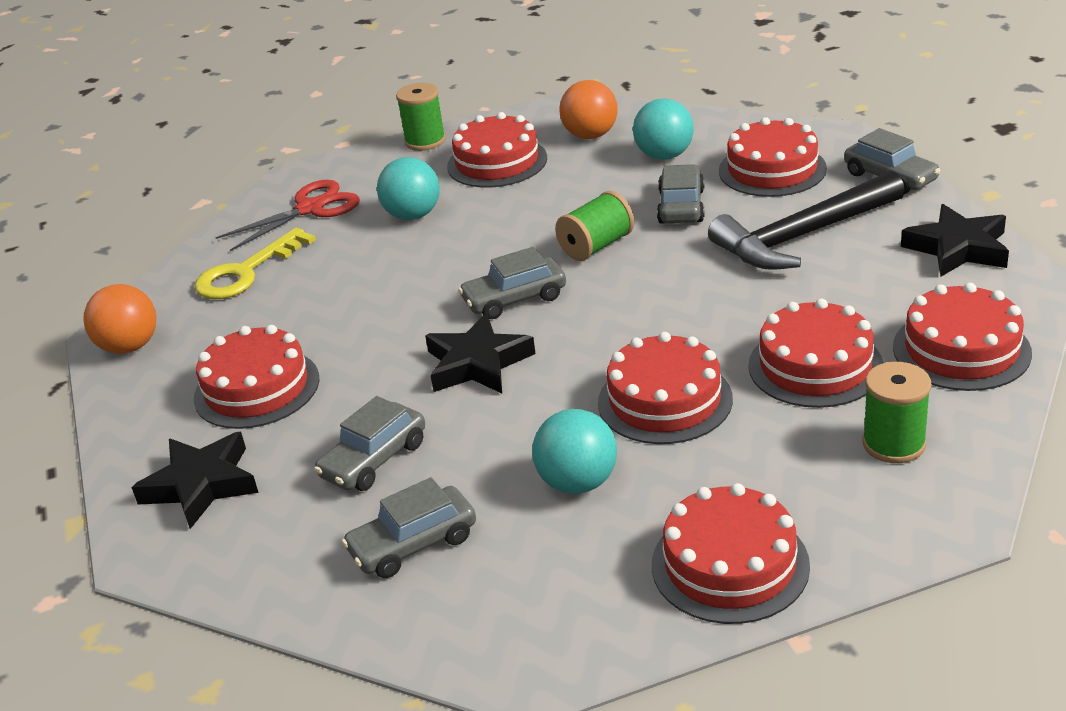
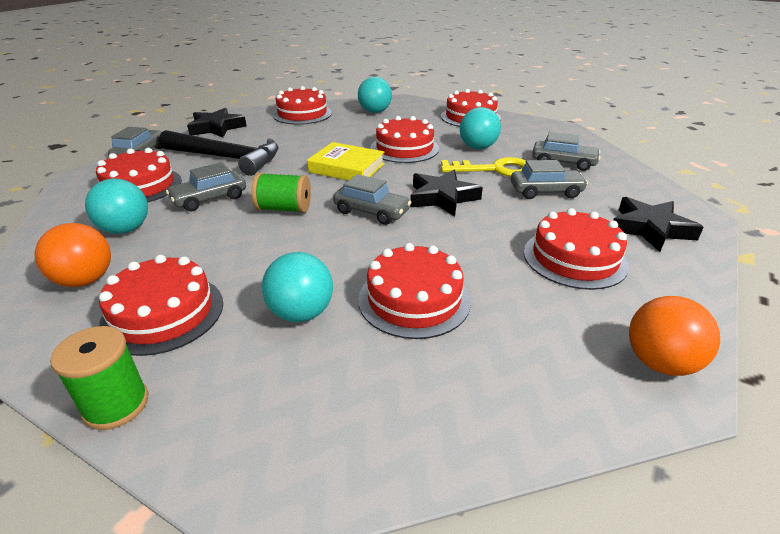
camera: 135 degrees left, 0 degrees up
(246, 272) = (490, 368): yellow key -> yellow key (494, 169)
(310, 209) = (342, 406): red scissors -> none
(655, 321) = (347, 168): none -> yellow book
(815, 366) = (342, 131): red cake -> red cake (414, 299)
(893, 444) = (375, 112): green spool -> turquoise ball

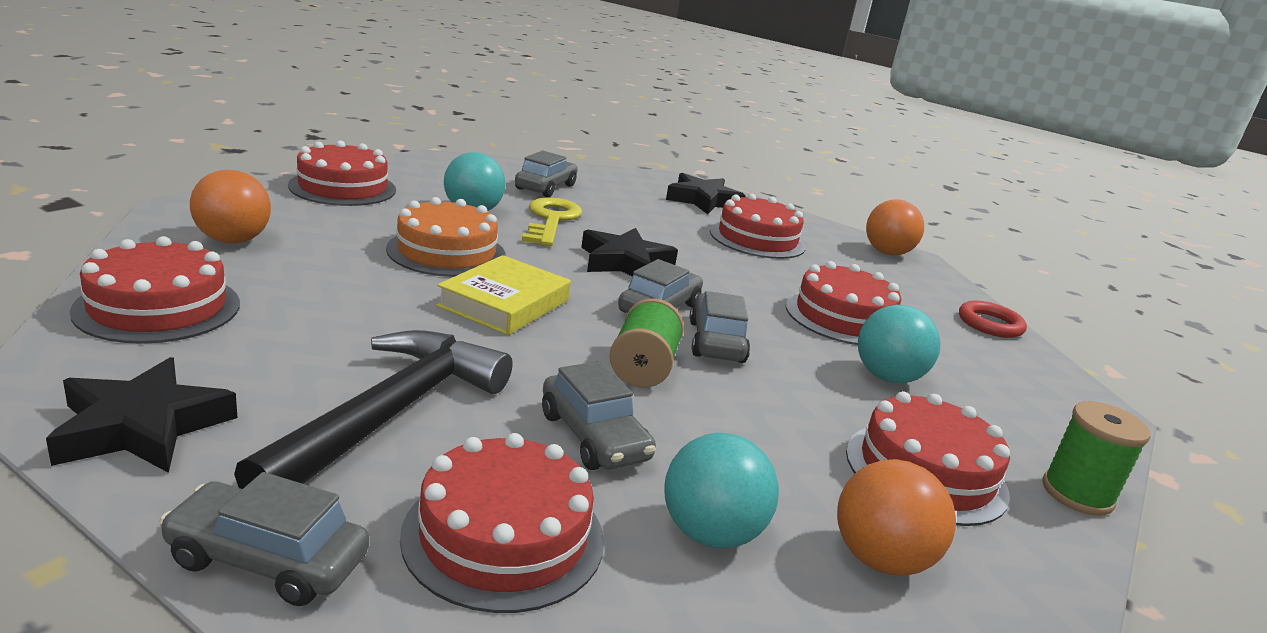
camera: 90 degrees left, 10 degrees down
(375, 112) = (233, 240): turquoise ball -> orange ball
(404, 148) = (446, 252): red cake -> orange cake
(480, 434) = (990, 324): none -> red ring
(545, 191) = (620, 214): grey car -> grey car (716, 341)

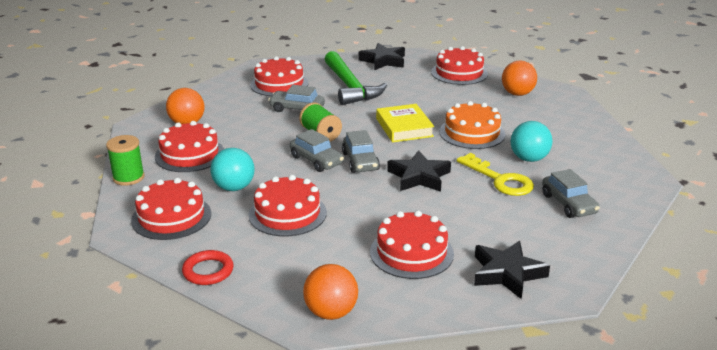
camera: 140 degrees right, 5 degrees up
(267, 560) = (311, 62): grey car -> none
(343, 187) = (587, 133): red cake -> red cake (171, 217)
(390, 415) = (350, 86): black hammer -> green hammer
(710, 533) = (236, 106): turquoise ball -> none

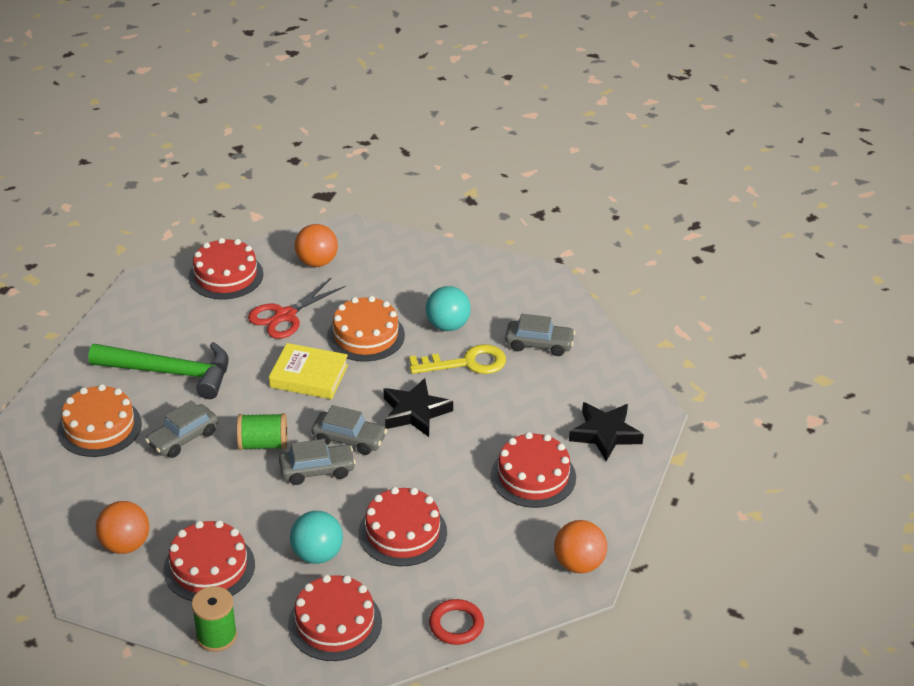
camera: 60 degrees left, 10 degrees up
(279, 84) = (99, 427): red cake -> orange cake
(383, 61) = (130, 316): black star -> none
(450, 101) = (285, 316): none -> red scissors

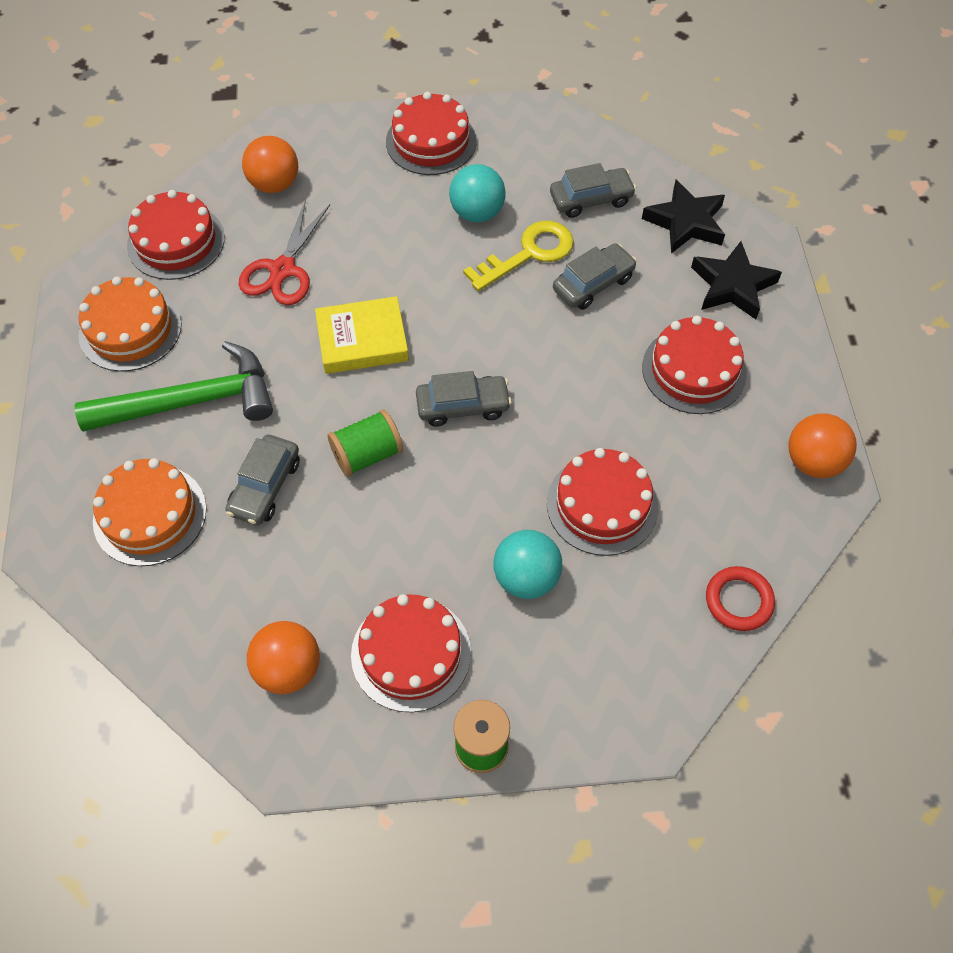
camera: 25 degrees left, 20 degrees up
(317, 470) = (453, 463): grey car -> grey car (593, 284)
(335, 623) = (605, 662): red cake -> red cake (431, 141)
(365, 335) = (393, 260): orange cake -> orange cake (130, 329)
(415, 412) = (513, 340): black star -> black star (685, 222)

